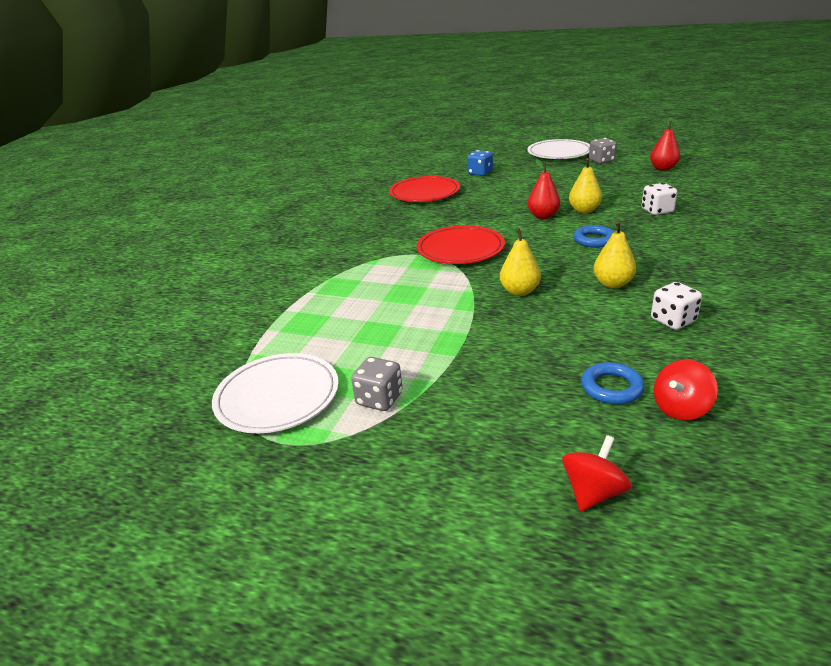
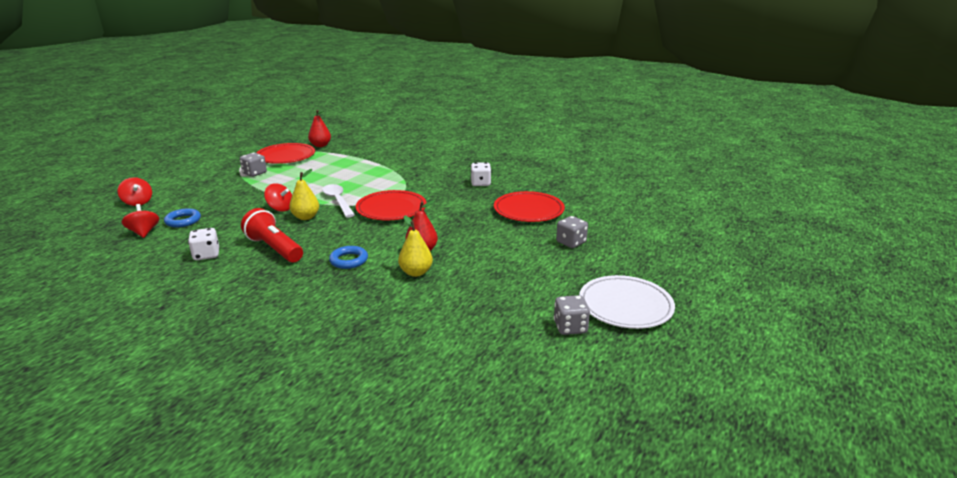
camera: 100 degrees right, 5 degrees down
(277, 397) = (286, 156): white plate -> red plate
(457, 286) = (338, 201): none -> white spoon
(480, 173) = (571, 242): blue dice -> grey dice
(507, 318) = (280, 208): none -> red spinning top
(612, 284) = (274, 248): yellow pear -> red flashlight
(657, 211) = (375, 310): white dice -> white dice (480, 183)
(663, 168) = (505, 366): red pear -> red pear (320, 145)

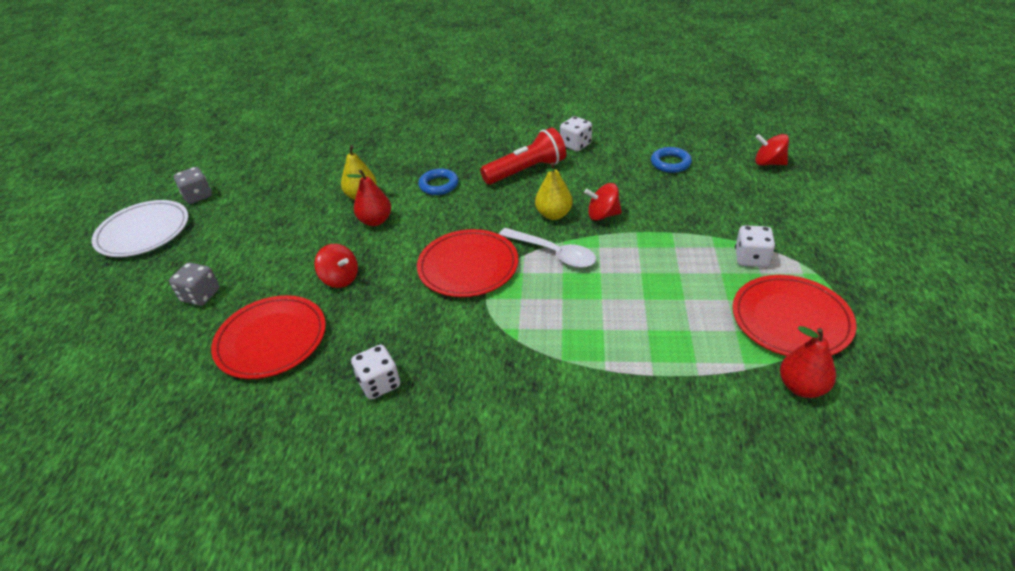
camera: 155 degrees right, 15 degrees up
(144, 232) = (676, 141): red spinning top -> red spinning top (340, 279)
(254, 173) = (751, 258): grey dice -> white dice
(274, 248) = (526, 171): red flashlight -> red flashlight turned 45 degrees counterclockwise

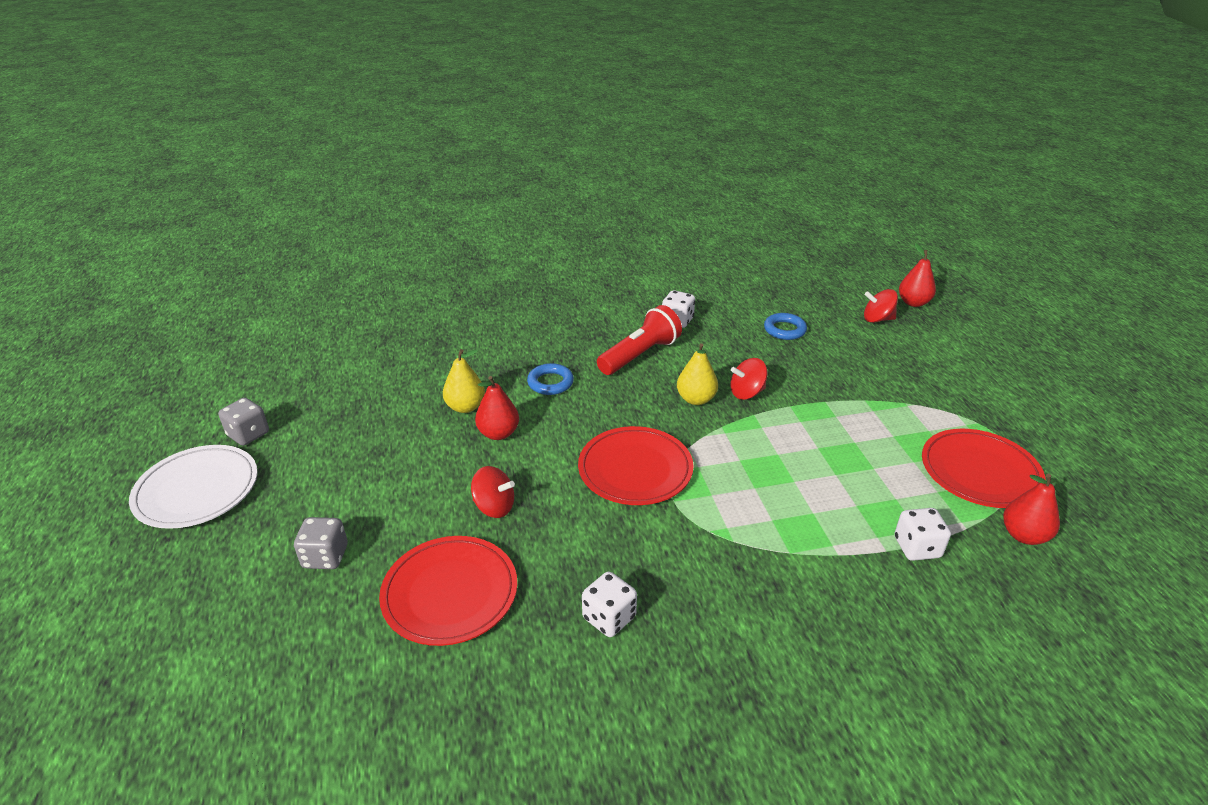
camera: 20 degrees left, 5 degrees down
(553, 253) = (719, 441): white spoon -> none
(751, 258) = (913, 417): white dice -> white dice (917, 547)
(815, 151) = (913, 303): none -> red pear

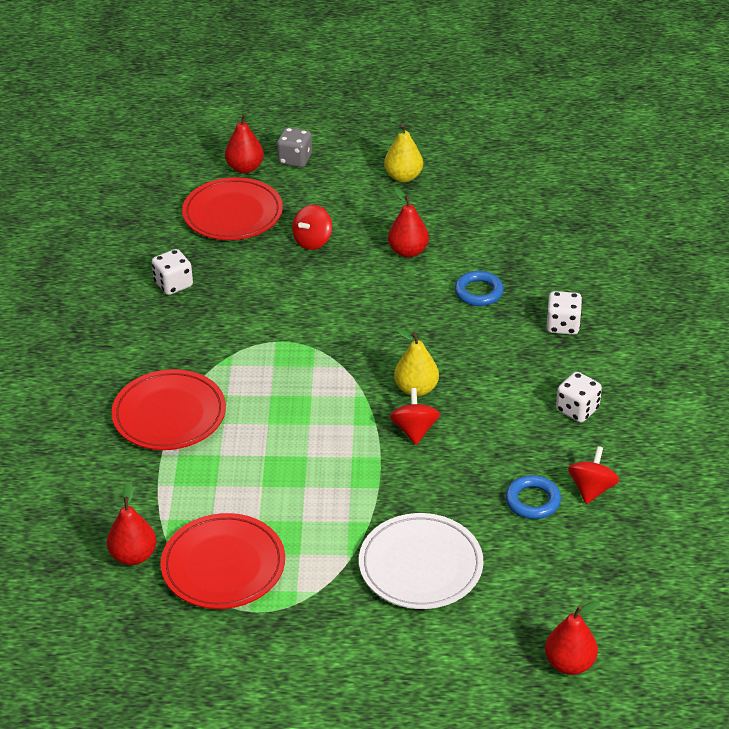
camera: 105 degrees right, 5 degrees up
(197, 490) = (393, 100): white plate -> white plate (420, 565)
(248, 434) = (457, 118): grey dice -> none
(344, 605) = (245, 168): none -> red pear
(465, 407) = (456, 235): yellow pear -> yellow pear (403, 177)
(635, 469) = (325, 326): red plate -> red plate (169, 414)
(640, 355) = (511, 364): red flashlight -> none
(877, 319) = (535, 604): red spinning top -> red spinning top (591, 489)
(917, 547) = (155, 475): white dice -> white dice (563, 325)

